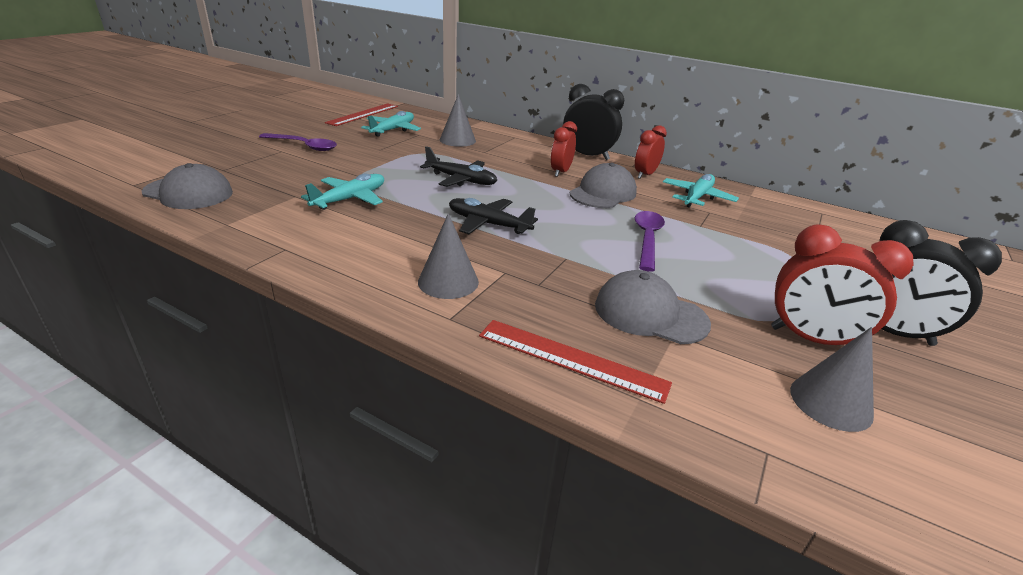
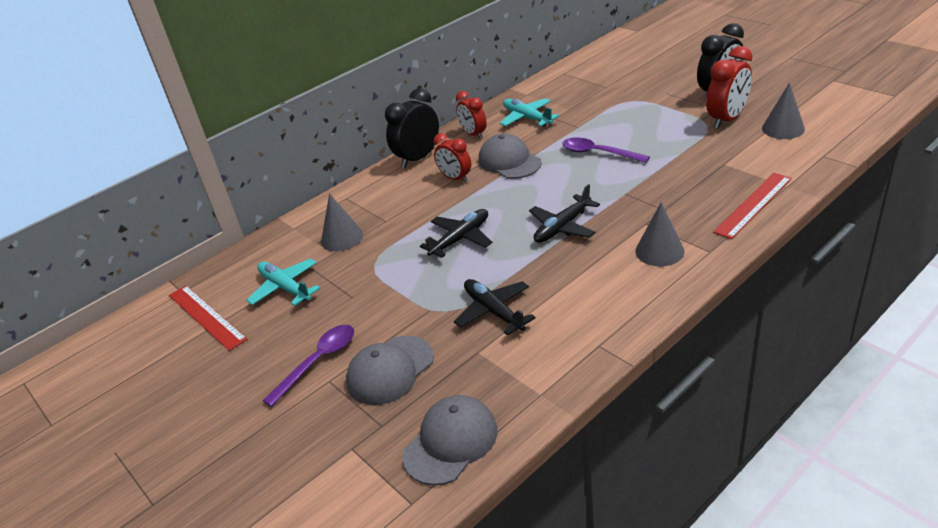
camera: 65 degrees left, 5 degrees up
(350, 199) = (494, 311): turquoise plane -> black plane
(650, 314) = (702, 169): grey cap -> grey cap (390, 370)

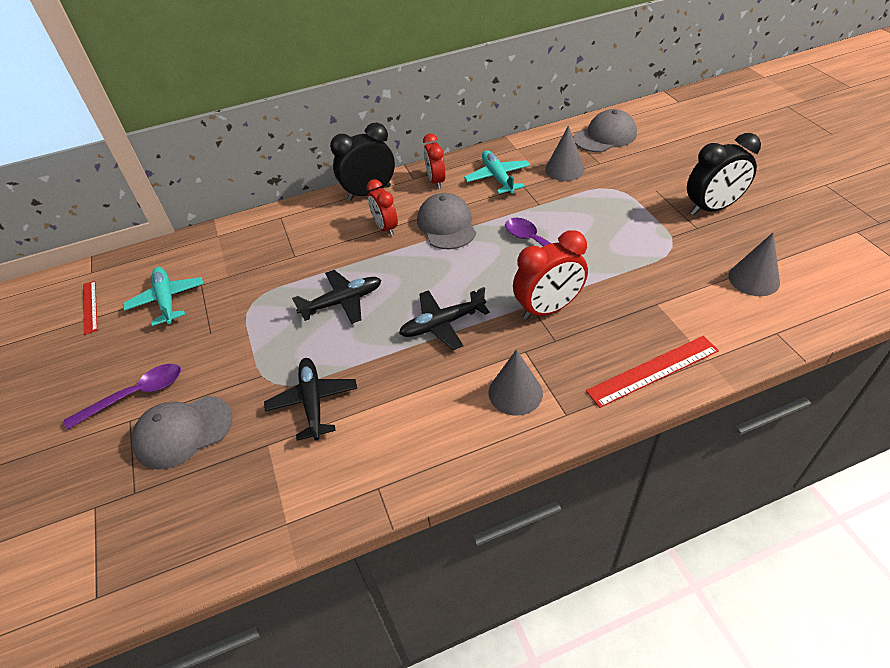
camera: 20 degrees right, 10 degrees up
(206, 317) = (90, 307): red ruler -> red ruler, size x0.64
(342, 238) = (247, 261): grey cone -> grey cone (564, 169)
(450, 442) = (174, 542): grey cap -> grey cap (605, 136)
(727, 119) = (698, 246): red clock -> red clock (548, 309)

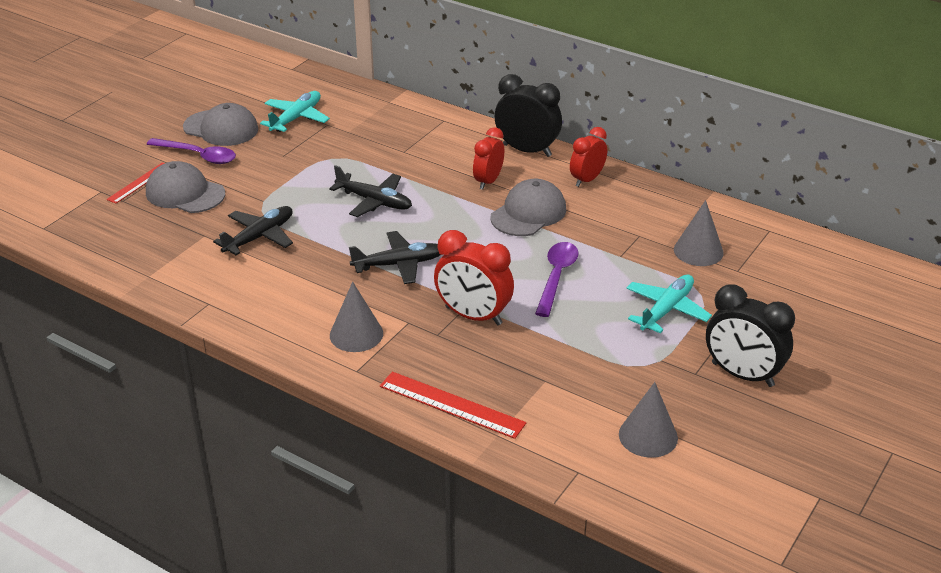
camera: 50 degrees right, 10 degrees down
(90, 307) = (258, 89): red ruler -> red ruler (139, 183)
(443, 324) = (398, 264): black plane -> black plane turned 135 degrees clockwise
(497, 178) = (634, 214): turquoise plane -> turquoise plane (666, 310)
(605, 136) = (794, 257): grey cap -> grey cap (221, 128)

